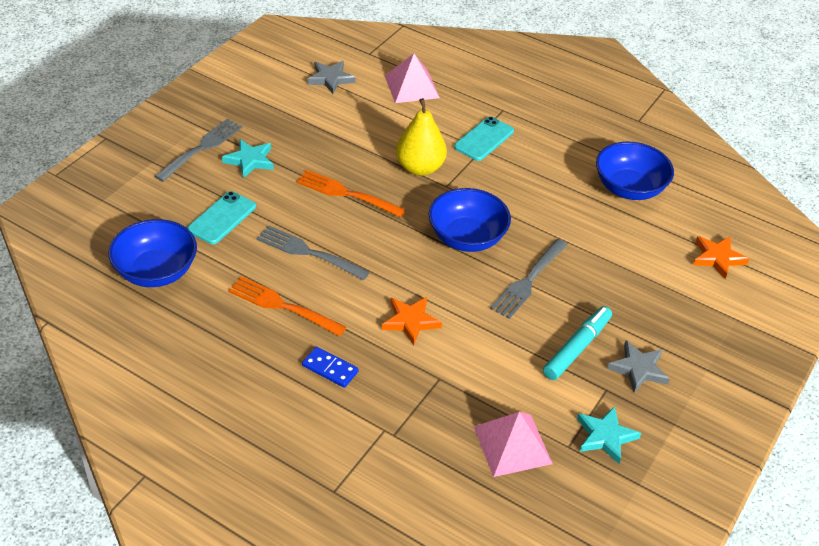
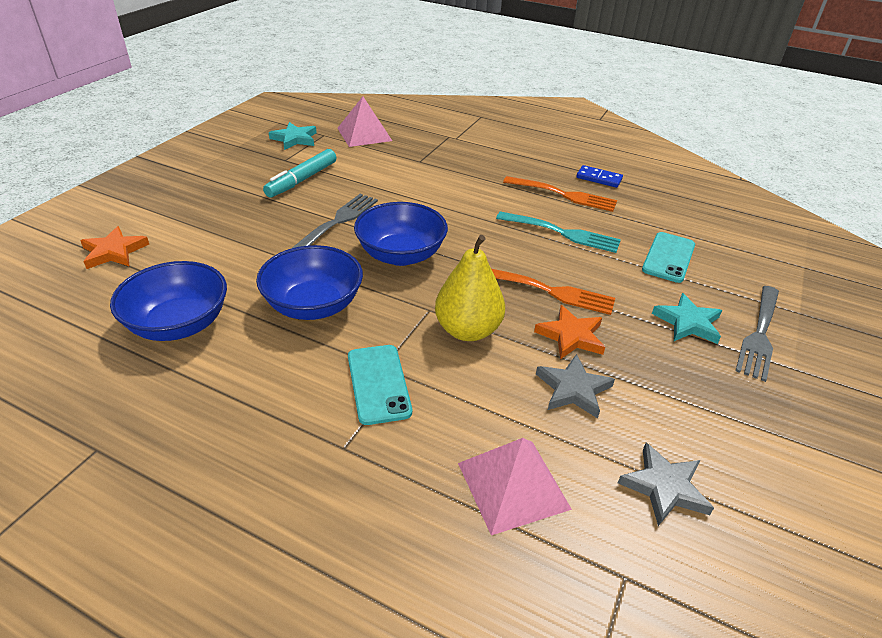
camera: 175 degrees right, 5 degrees down
(156, 271) = (690, 212): blue bowl -> blue bowl (313, 305)
(309, 253) = (561, 233): grey fork -> turquoise fork
(330, 369) = (506, 162): blue domino -> blue domino (599, 178)
(410, 321) = (449, 190): orange star -> orange star (571, 336)
(484, 139) = (378, 384): turquoise phone -> turquoise phone turned 45 degrees counterclockwise
(638, 369) = (252, 170): grey star -> grey star (573, 389)

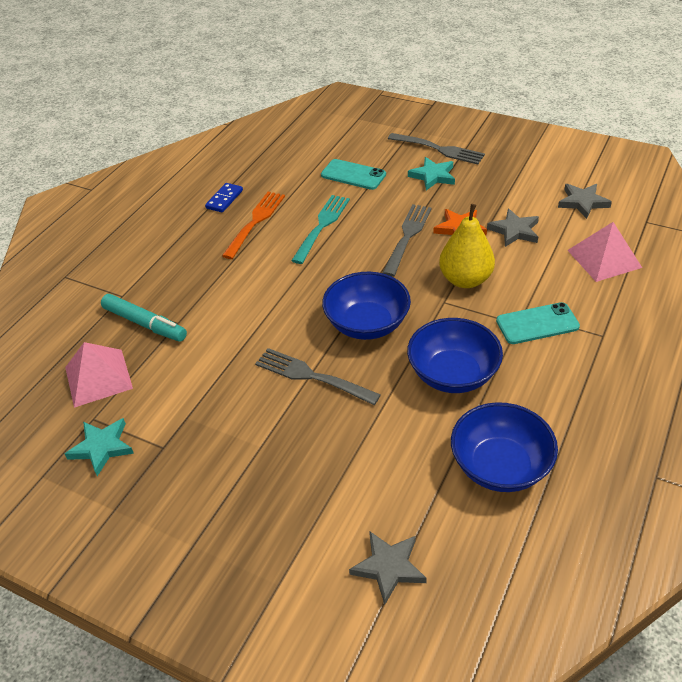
camera: 85 degrees left, 5 degrees up
(114, 252) = (389, 567): orange star -> grey star
(302, 180) = (218, 421): turquoise marker -> turquoise marker (145, 324)
(548, 291) = (407, 237): orange fork -> grey fork

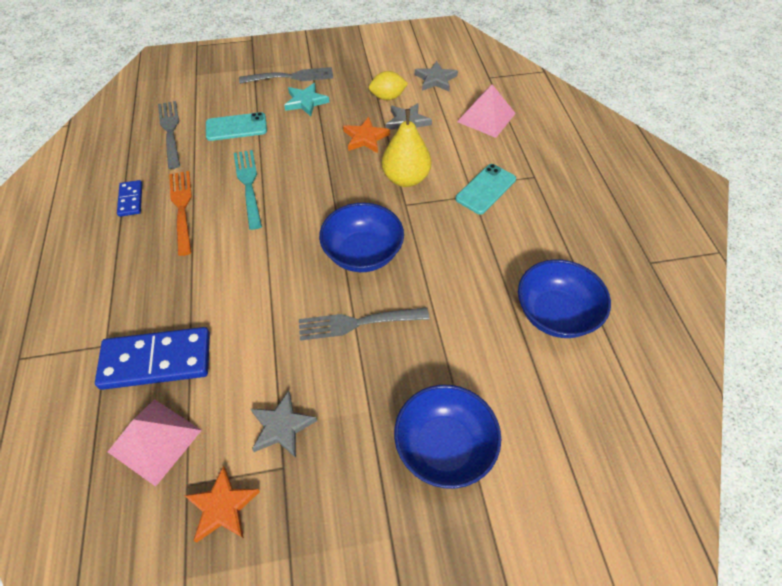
camera: 40 degrees left, 10 degrees up
(102, 447) = (222, 507): turquoise star -> orange star
(145, 324) = (156, 360): turquoise marker -> blue domino
(389, 567) = (553, 444): grey star -> grey star (282, 426)
(407, 237) = (330, 163): grey fork -> grey fork (171, 132)
(453, 374) = (463, 260): blue bowl -> blue bowl (444, 446)
(516, 201) = (388, 97): none -> yellow lemon

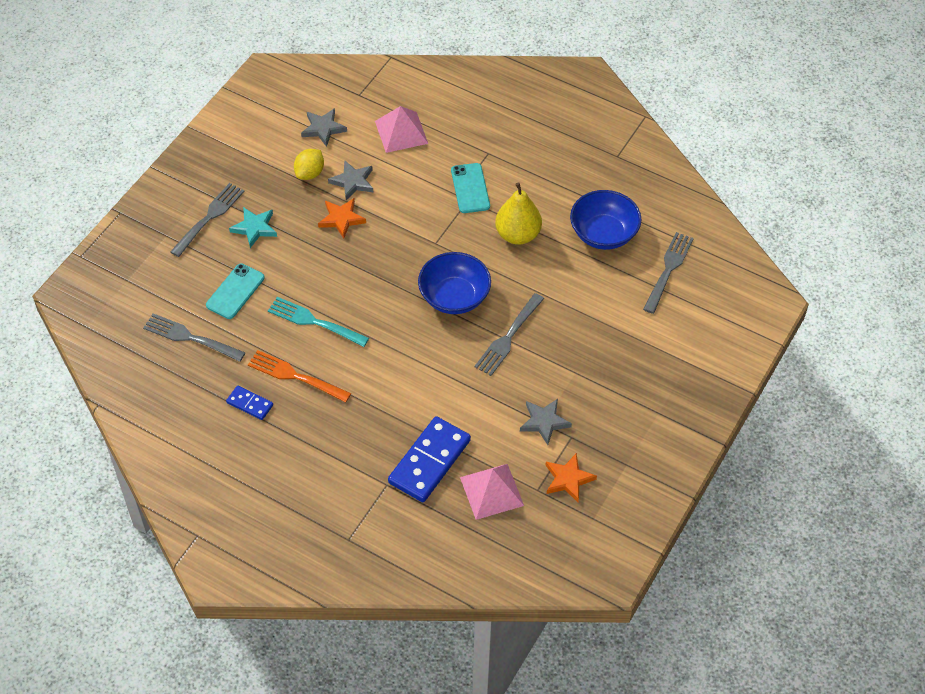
camera: 50 degrees left, 0 degrees up
(406, 178) = (411, 225): yellow pear -> yellow pear (517, 234)
(444, 446) = (632, 353): blue bowl -> none
(581, 403) = (668, 270): none -> grey fork

